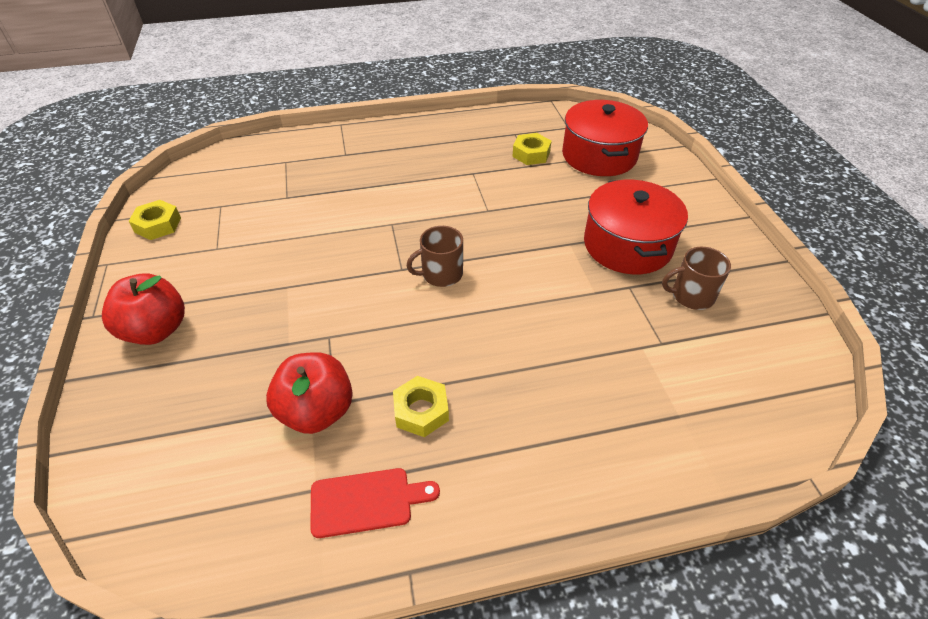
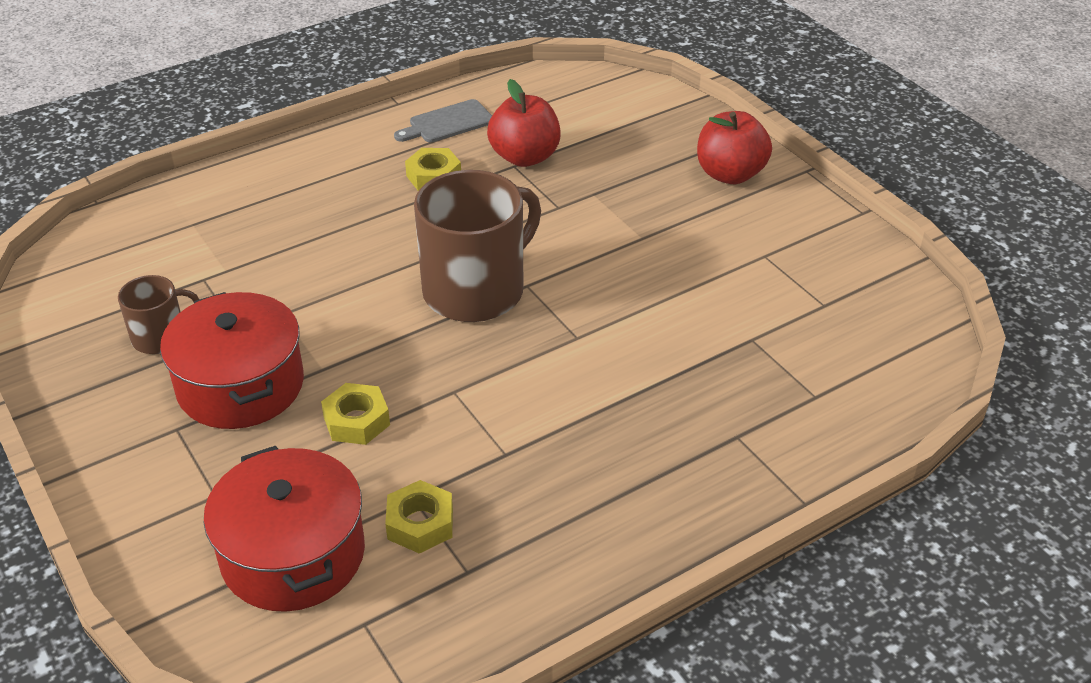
camera: 160 degrees right, 5 degrees down
(158, 225) = (867, 262): yellow nut -> yellow nut (356, 421)
(367, 502) = (447, 123): red cutting board -> grey cutting board
(441, 274) = (476, 290): brown mug -> brown mug, size x1.97

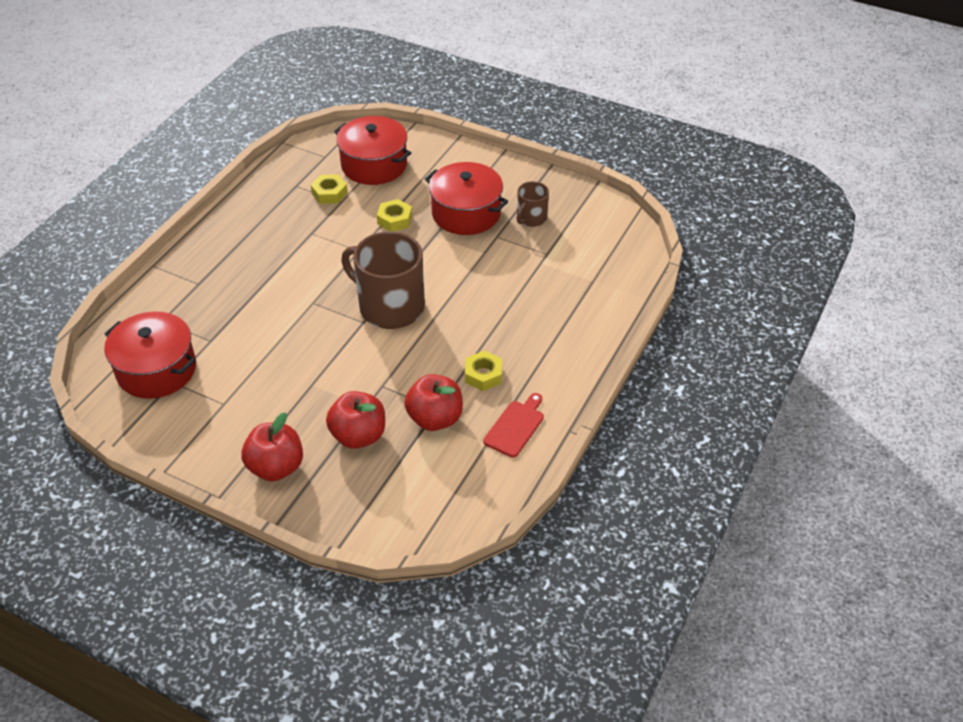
camera: 150 degrees right, 5 degrees up
(447, 123) = (515, 426): grey cutting board -> red cutting board
(476, 290) = (390, 307): brown mug -> brown mug turned 105 degrees clockwise
(620, 170) = (358, 436): none -> red apple
(842, 327) = (156, 370): none -> red pot

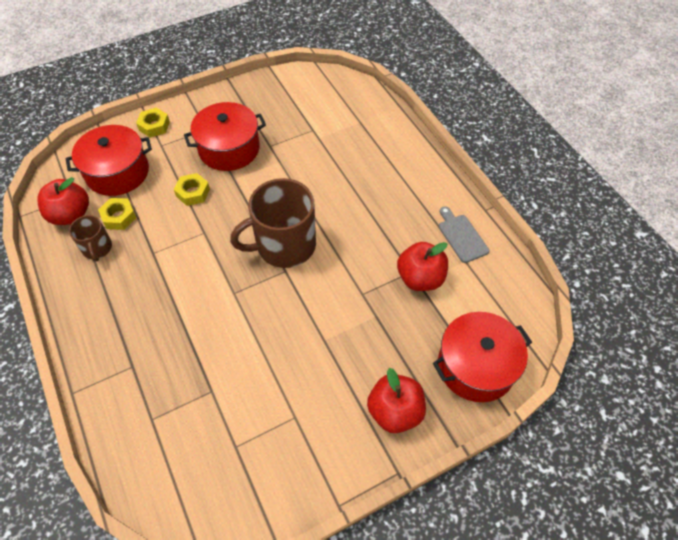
camera: 55 degrees left, 10 degrees up
(156, 370) = (210, 453): red pot -> red pot (476, 366)
(358, 436) = (402, 336): red apple -> red apple (71, 215)
(483, 375) = (399, 227): yellow nut -> yellow nut (154, 126)
(515, 426) = (461, 236): red cutting board -> grey cutting board
(531, 218) = (270, 118): brown mug -> brown mug (97, 248)

